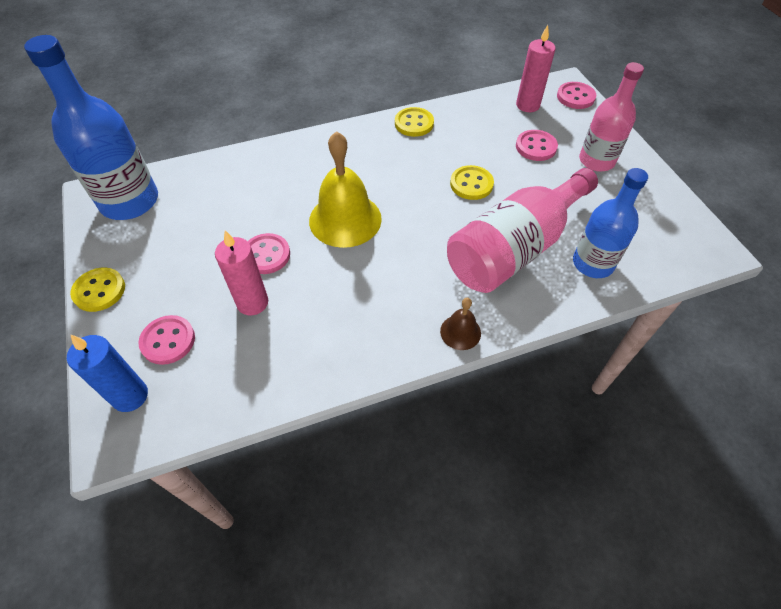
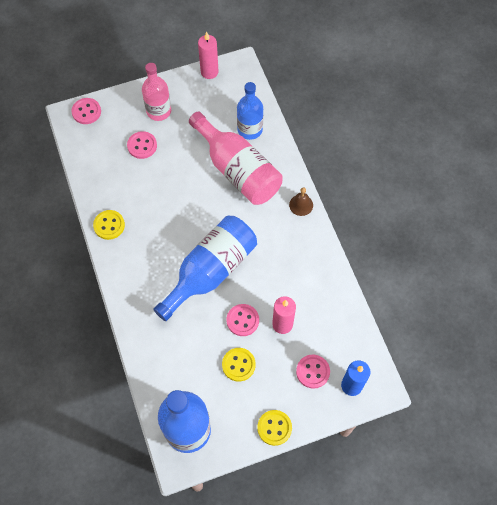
camera: 90 degrees left, 10 degrees up
(345, 219) = (210, 271): yellow bell -> blue bottle
(471, 184) = (178, 190): yellow button -> yellow button (238, 365)
(527, 105) = (93, 145): pink candle -> pink candle (209, 72)

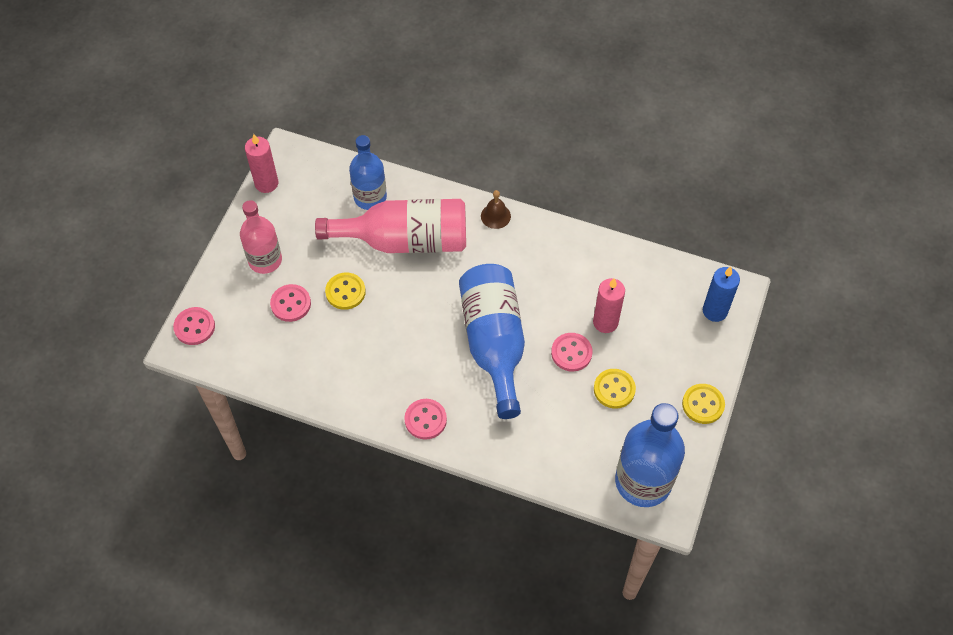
camera: 50 degrees left, 5 degrees down
(109, 225) = (354, 399): yellow button -> yellow button (345, 292)
(313, 372) = (675, 332): pink button -> pink button (425, 420)

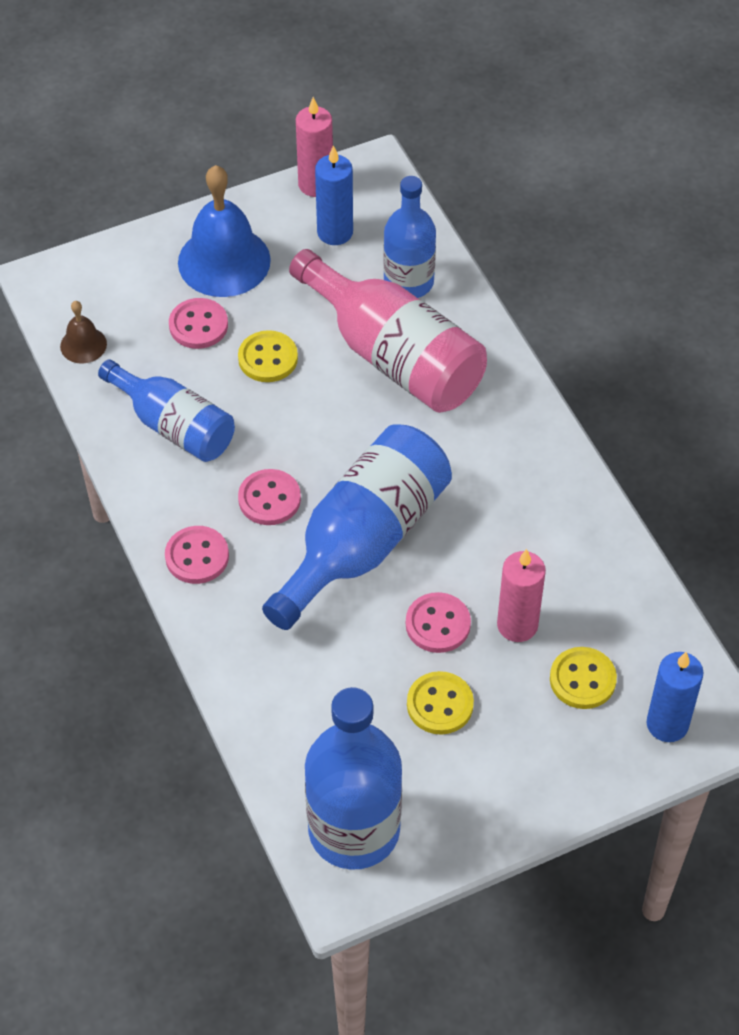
camera: 45 degrees right, 5 degrees down
(194, 327) = (79, 272): pink button -> pink button (269, 499)
(265, 260) = (224, 261): pink bottle -> blue bell
(305, 201) = (335, 232): none -> blue candle
(338, 365) = (174, 426): none -> blue bottle
(495, 216) = (526, 409): brown bell -> brown bell (83, 345)
(703, 404) = (525, 812): yellow button -> yellow button (582, 679)

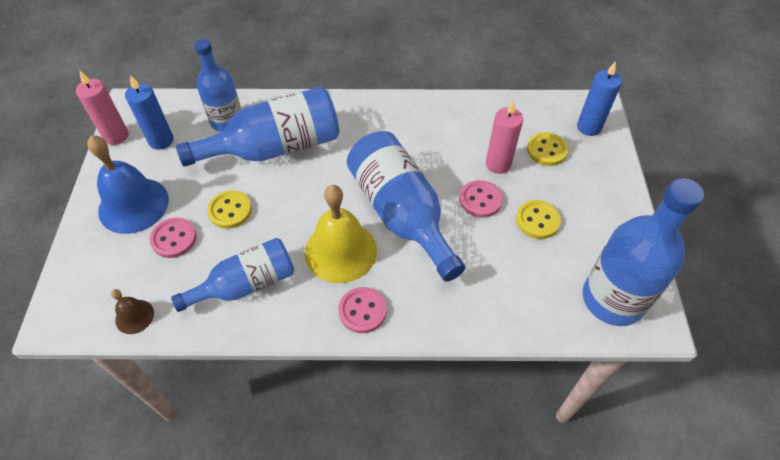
camera: 65 degrees left, 0 degrees up
(269, 499) = (340, 251): pink button -> yellow bell
(394, 356) = (275, 148): pink bottle -> blue bottle

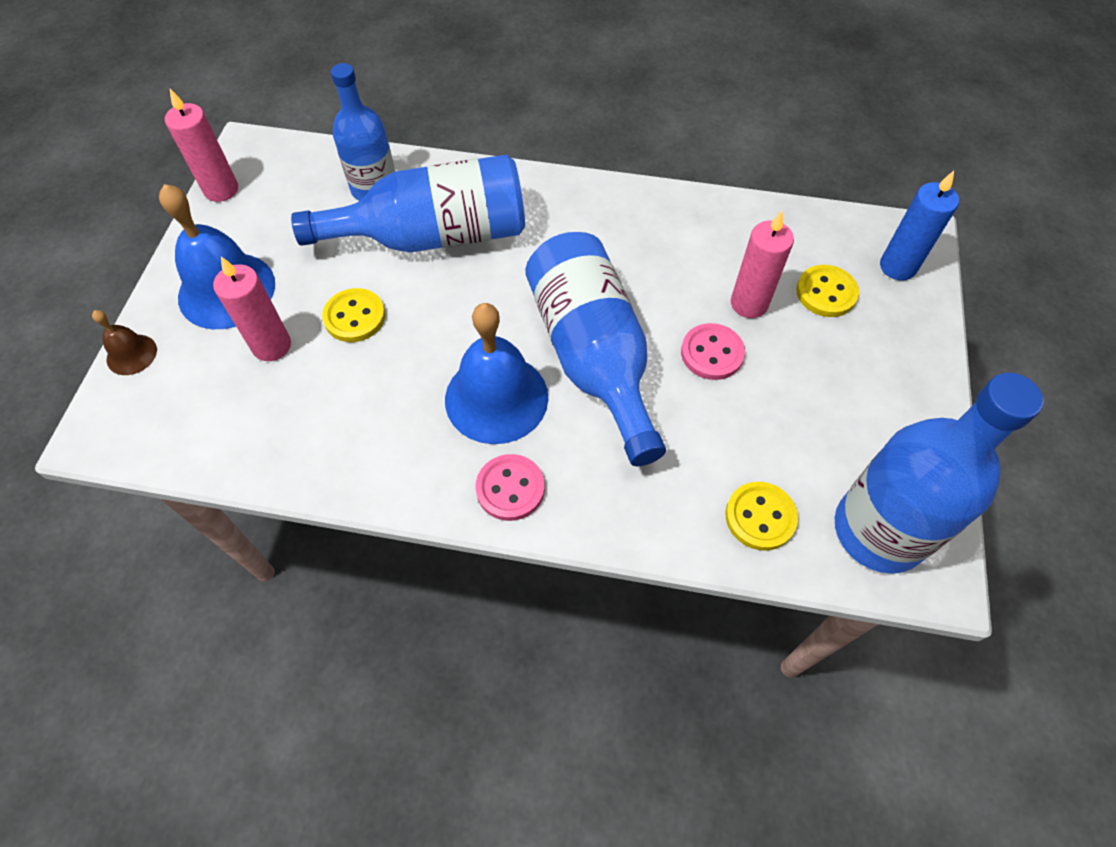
camera: 10 degrees right, 5 degrees up
(134, 316) = (200, 446): brown bell -> brown bell (131, 354)
(161, 140) = (280, 204): blue candle -> none
(174, 239) = (271, 346): pink button -> pink candle
(246, 284) = (357, 425): blue bottle -> none
(340, 251) = (496, 398): yellow bell -> blue bell
(537, 220) = (790, 396): yellow button -> yellow button (760, 517)

